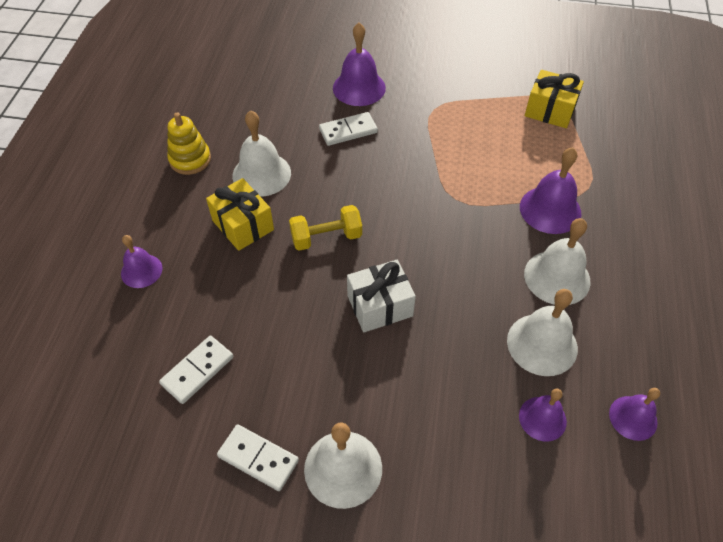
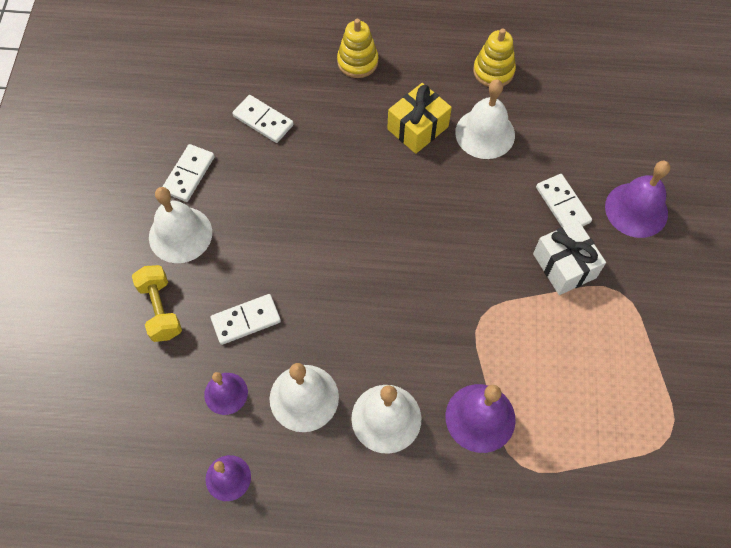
camera: 85 degrees right, 10 degrees up
(141, 271) = (357, 62): purple bell -> yellow stacking toy
(326, 237) = (412, 199): yellow dumbbell -> yellow dumbbell (160, 309)
(380, 306) = (336, 251): white gift -> white gift (564, 266)
(457, 396) = (246, 320): none -> white domino
(550, 110) = (648, 429): yellow gift -> none

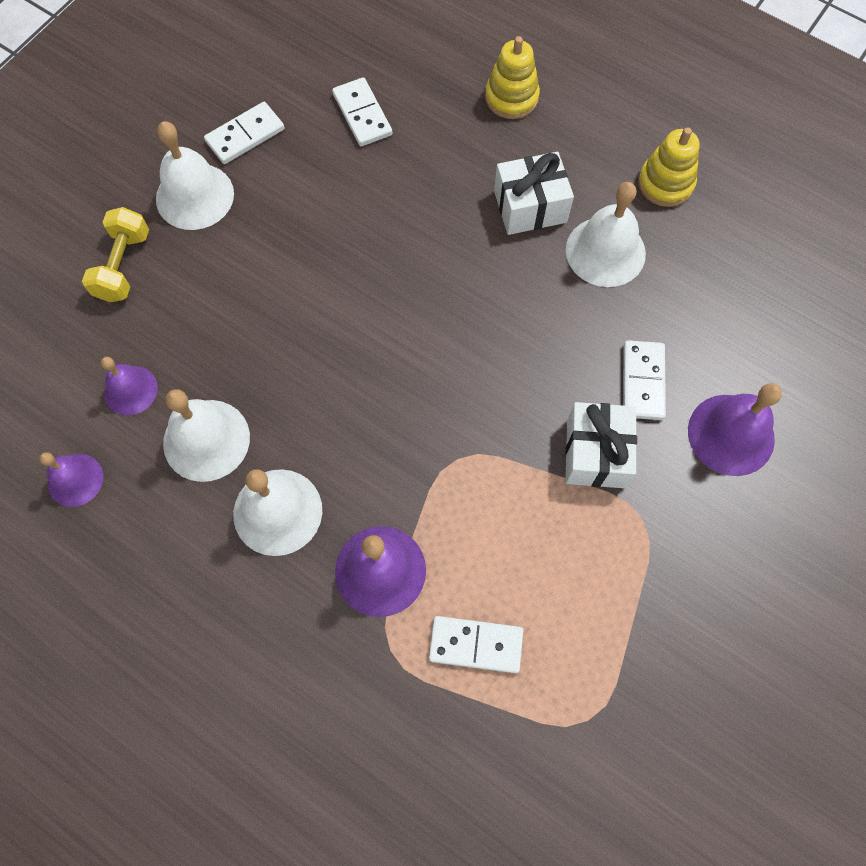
camera: 30 degrees right, 5 degrees up
(246, 320) = (201, 324): white domino -> white domino (476, 644)
(417, 128) = (530, 206): yellow gift -> white gift

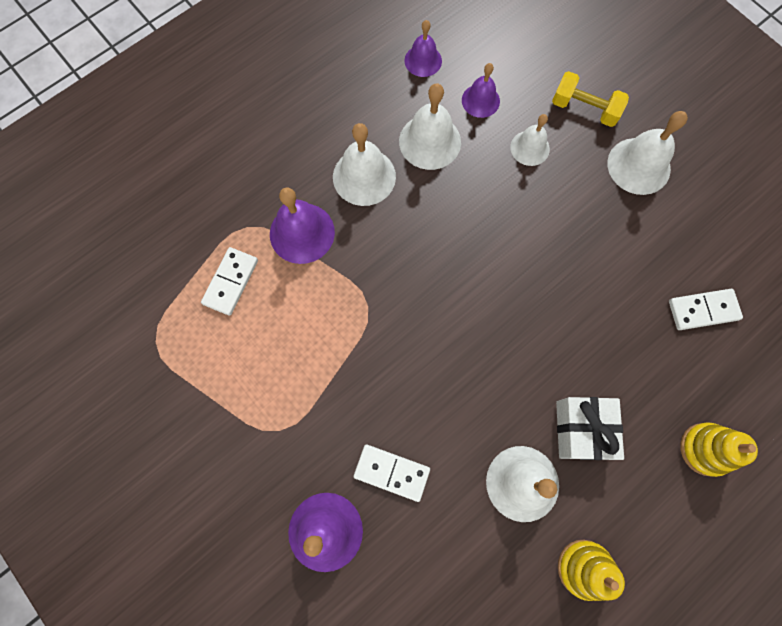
camera: 105 degrees right, 5 degrees up
(193, 317) = (530, 148): none -> white bell
(245, 135) = (693, 212): white domino -> none
(596, 453) = (342, 412): white gift -> none

